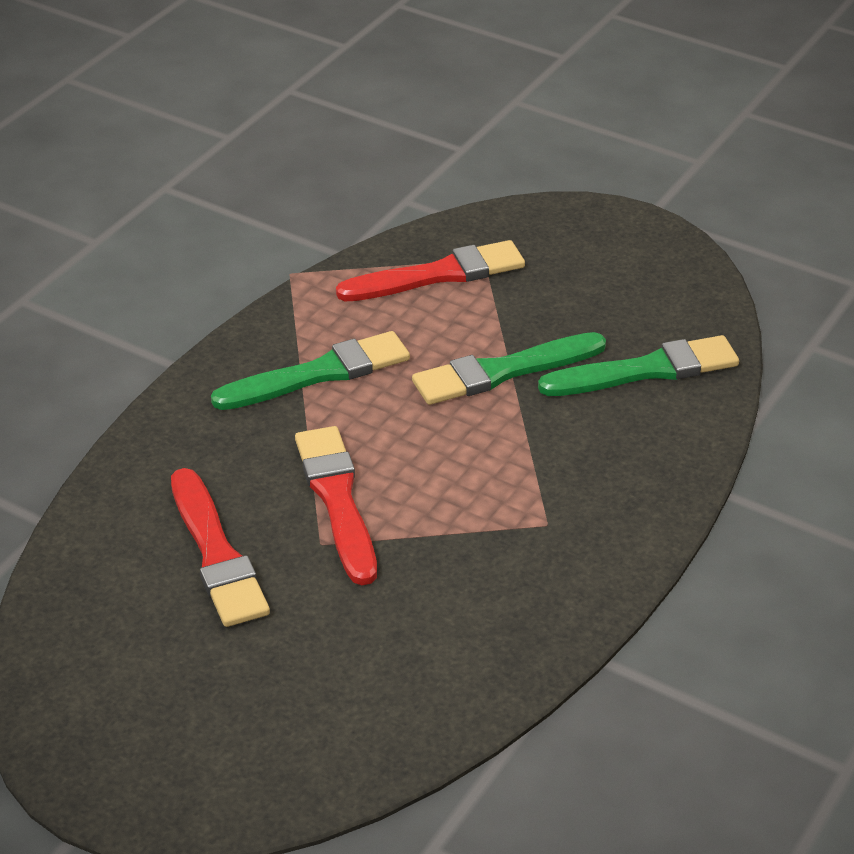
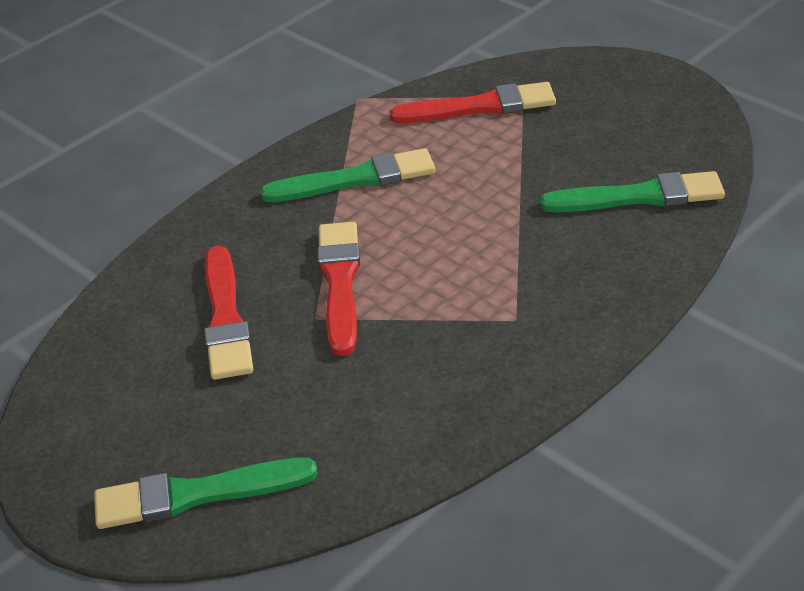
camera: 15 degrees right, 0 degrees up
(504, 371) = (513, 188): green brush -> green brush (197, 494)

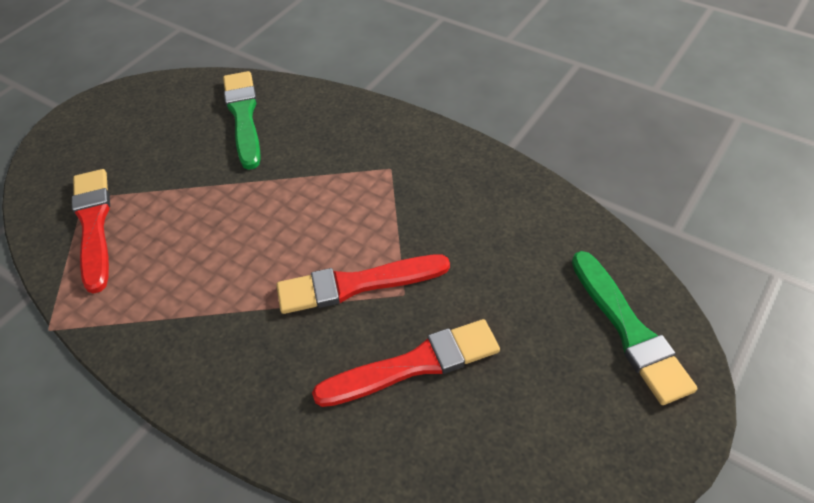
camera: 100 degrees left, 10 degrees up
(355, 179) = (199, 302): green brush -> none

